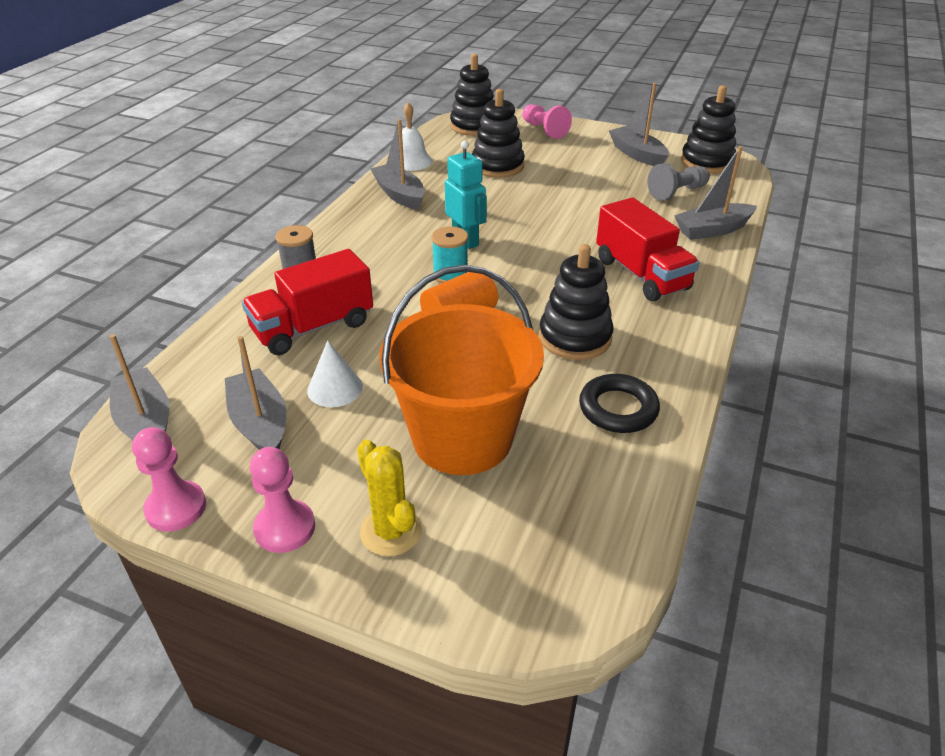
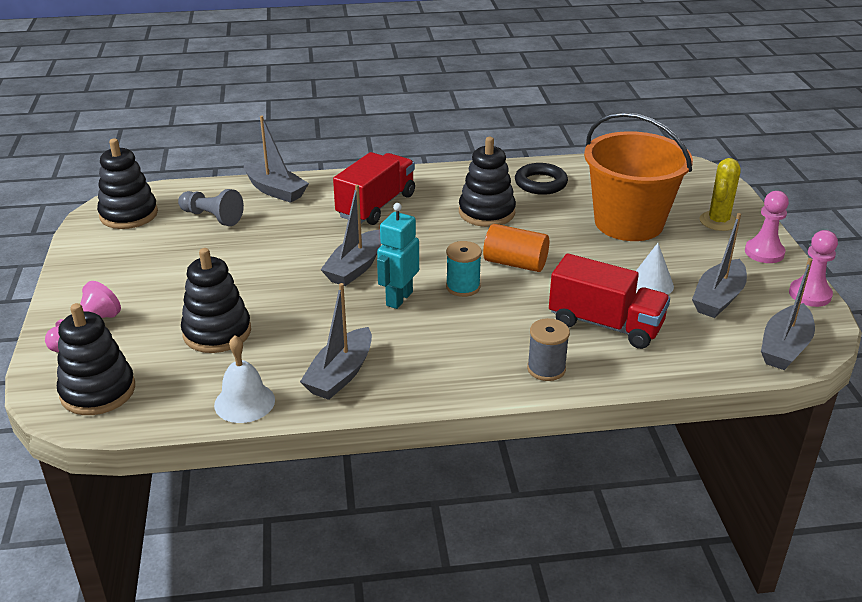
camera: 120 degrees left, 5 degrees down
(637, 154) = (130, 254): grey boat -> grey boat (355, 268)

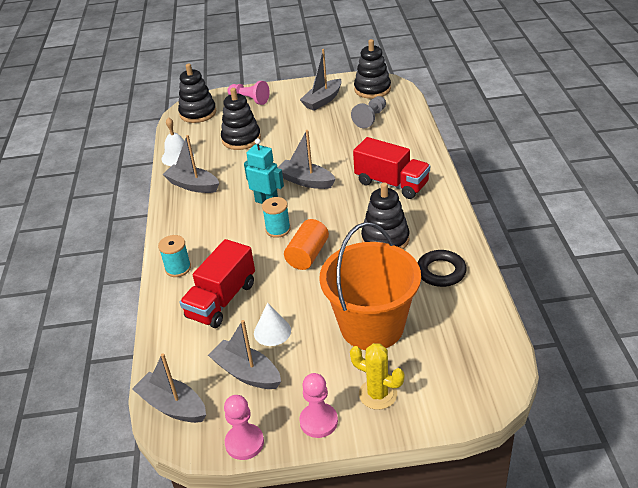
camera: 95 degrees right, 5 degrees up
(275, 191) = (410, 137): grey boat -> grey boat (322, 100)
(546, 369) = (178, 268): grey spool -> turquoise spool

